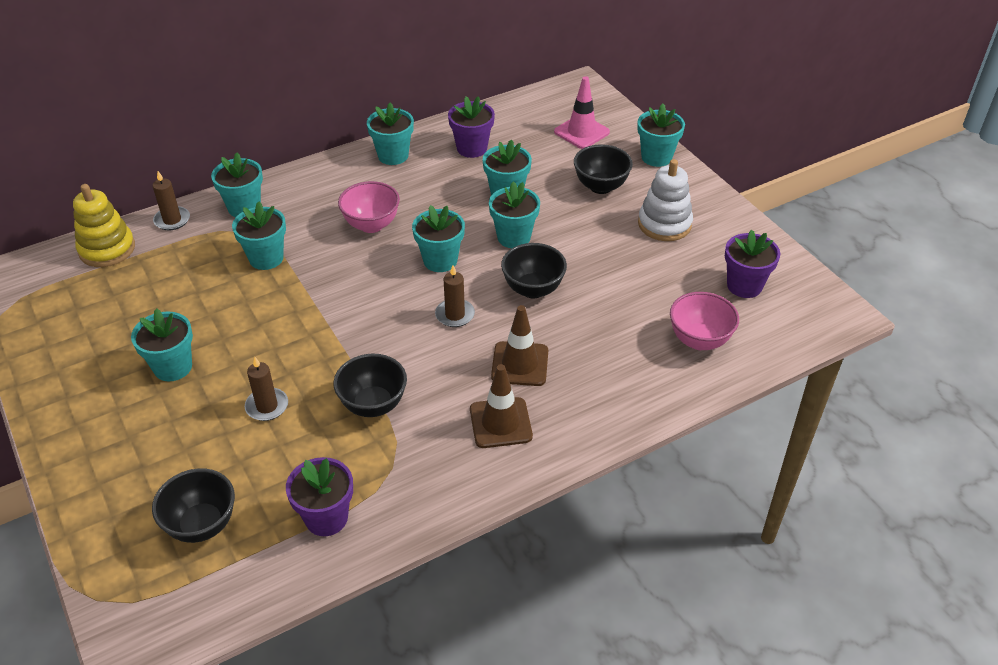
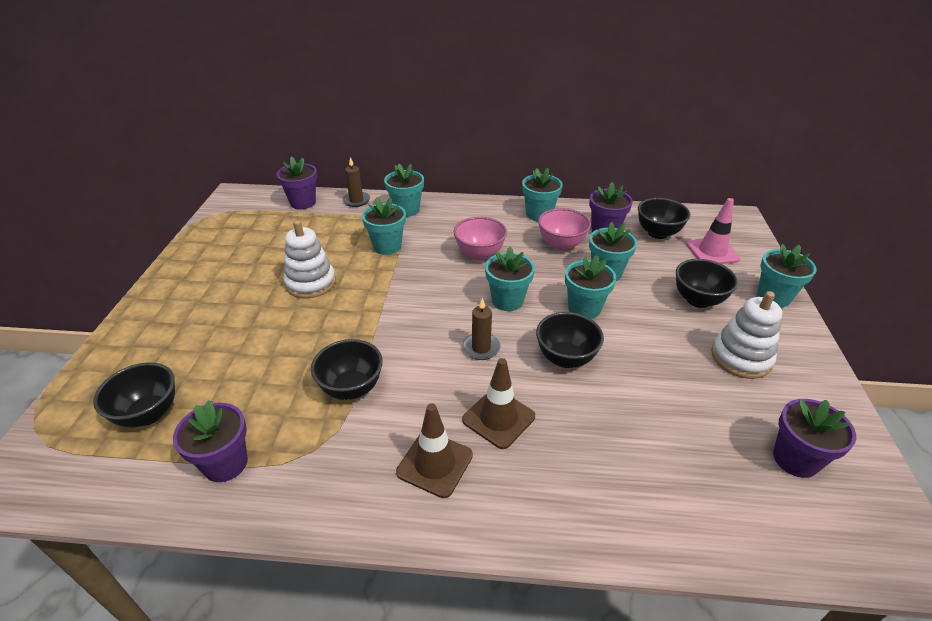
camera: 35 degrees right, 5 degrees down
(107, 249) = (303, 203): yellow stacking toy -> purple flower pot
(173, 367) = (257, 290): turquoise flower pot -> none
(224, 333) = (311, 283): none -> white stacking toy
(267, 406) = (282, 348): brown candle -> none
(522, 131) = (658, 233): none -> black bowl
(699, 340) = (700, 491): pink bowl -> pink bowl (561, 244)

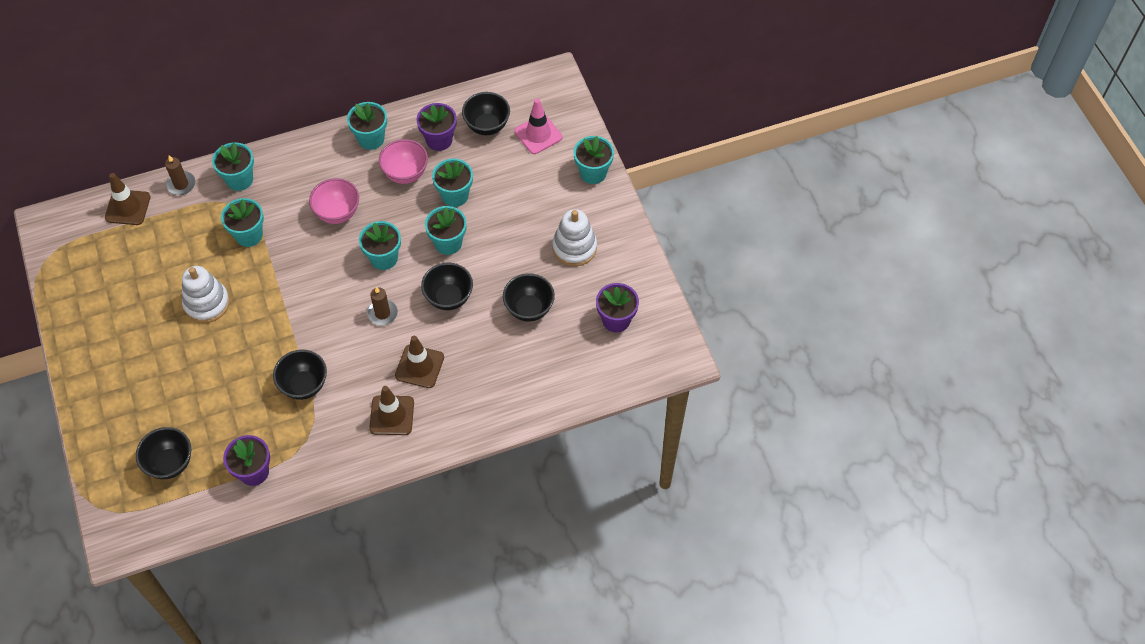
camera: 25 degrees left, 20 degrees up
(303, 203) = (128, 207): purple flower pot -> brown traffic cone
(698, 300) = (535, 199): black bowl -> black bowl (529, 309)

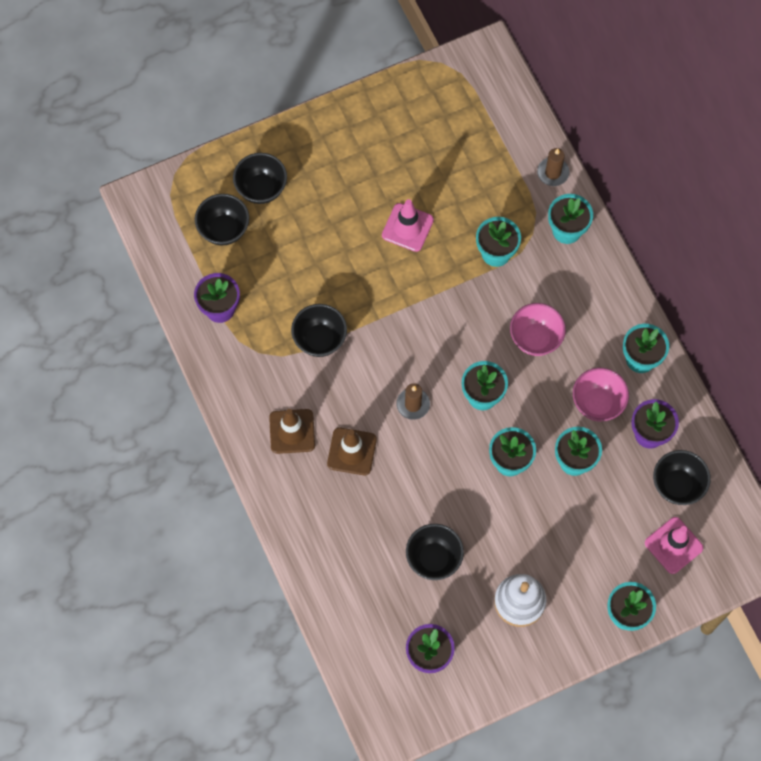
camera: 85 degrees right, 10 degrees up
(128, 207) = (517, 127): brown traffic cone -> none
(207, 303) = (407, 227): white stacking toy -> pink traffic cone
(449, 298) = (439, 471): black bowl -> black bowl (261, 189)

